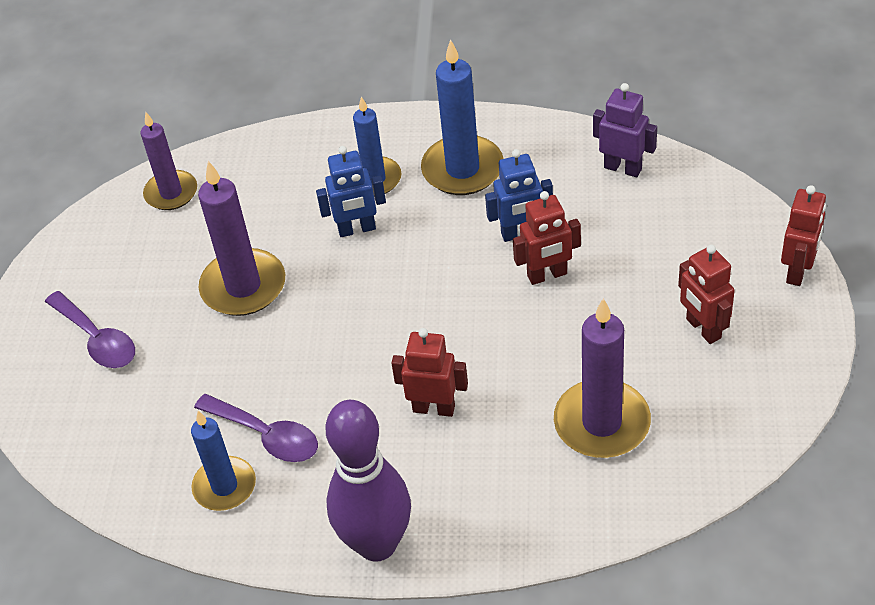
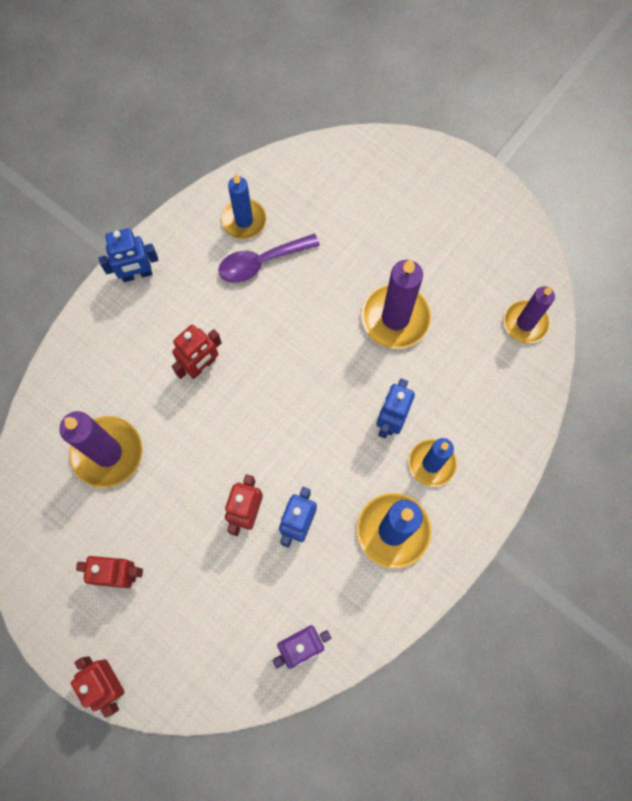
camera: 120 degrees right, 25 degrees up
(97, 339) = (419, 210): purple spoon -> none
(377, 544) = (137, 274): purple bowling pin -> blue robot

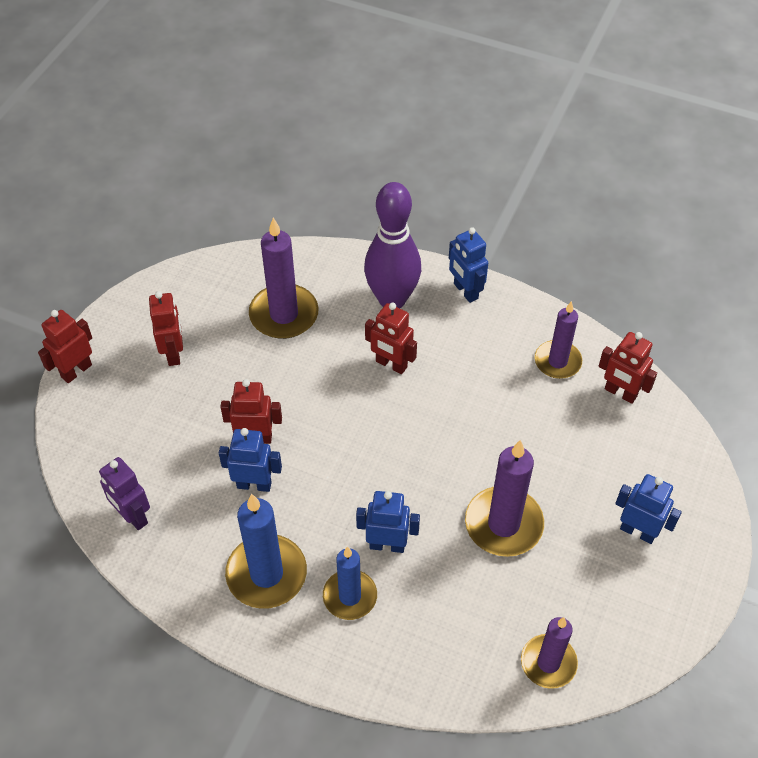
camera: 75 degrees right, 20 degrees down
(124, 344) = (392, 299): none -> purple bowling pin
(244, 220) = (557, 361): blue candle -> purple candle
(261, 262) = (518, 387): purple spoon -> none
(293, 181) = (620, 393): none -> red robot
(429, 216) = (638, 531): none -> blue robot

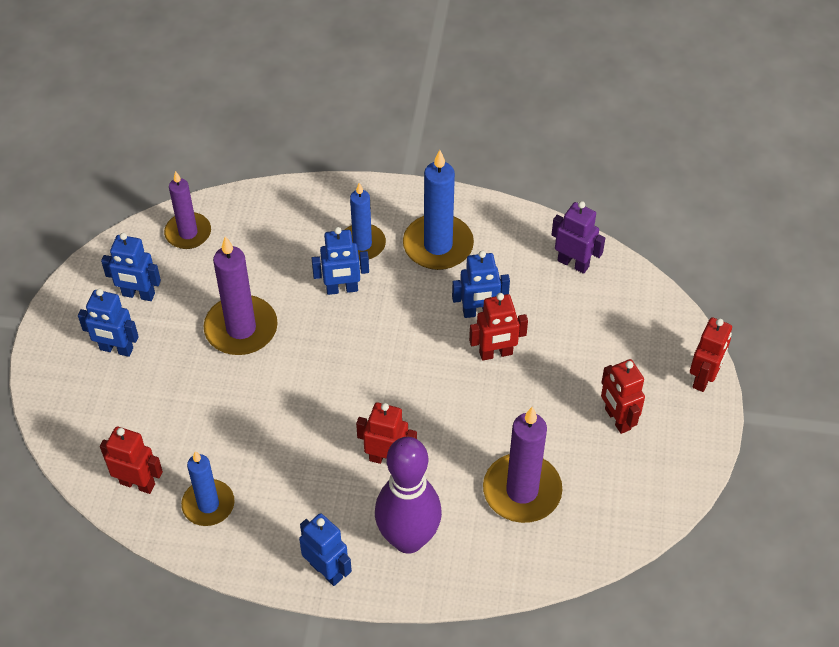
camera: 165 degrees right, 0 degrees up
(557, 361) = (208, 504): purple candle -> blue candle
(611, 592) = (138, 294): none -> blue robot

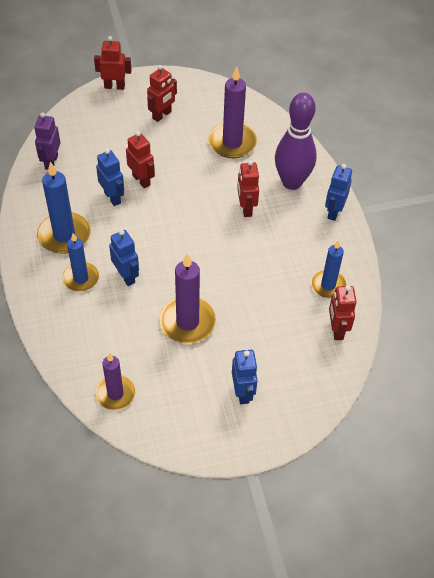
camera: 115 degrees left, 0 degrees up
(138, 294) = (188, 401): blue robot -> none

